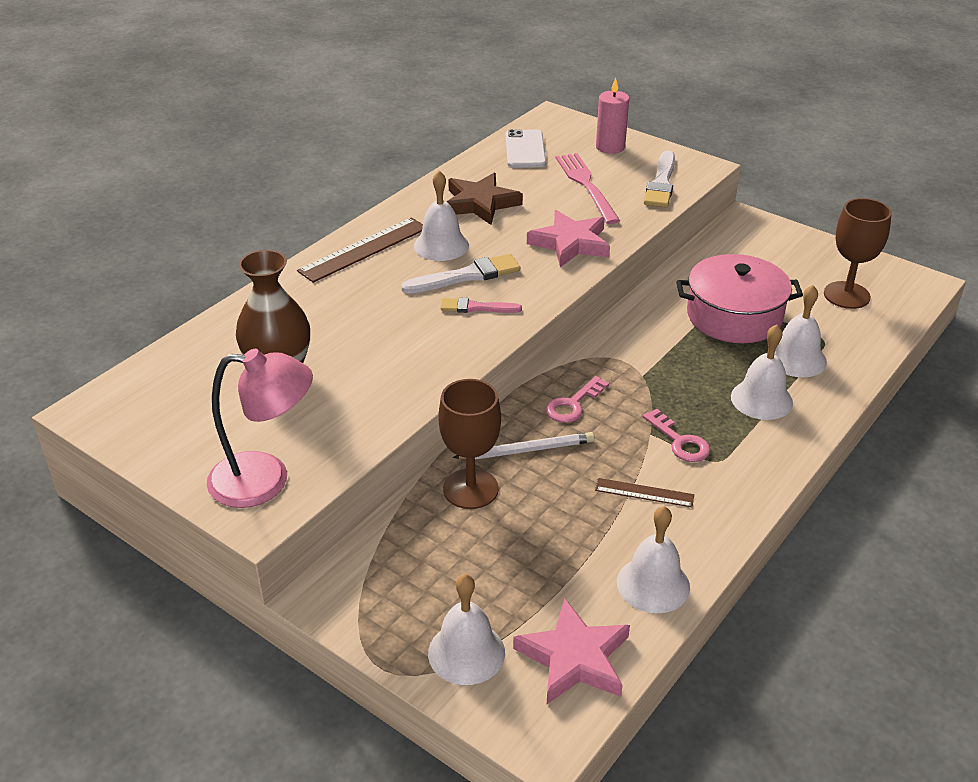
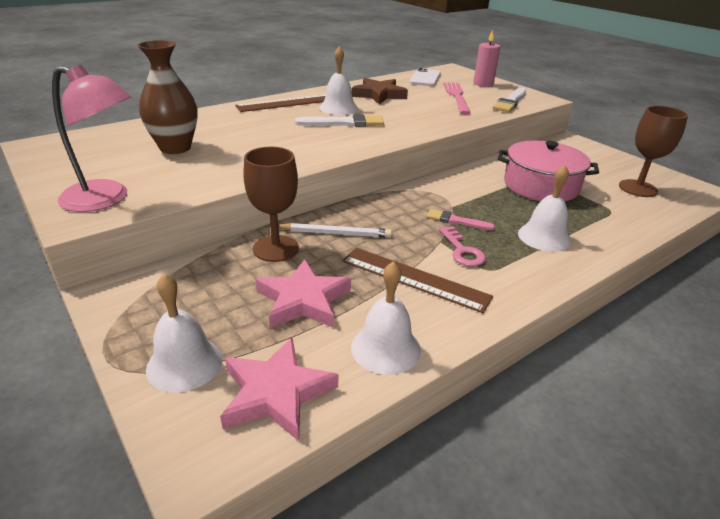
camera: 15 degrees right, 5 degrees down
(476, 308) = (339, 138): pink brush -> pink brush (456, 221)
(570, 243) = (428, 119): pink star -> pink star (303, 300)
(573, 404) = (388, 213): pink key -> none
(644, 493) = (414, 279): brown ruler -> brown ruler, size x1.80
(796, 358) = (583, 217): white bell -> none

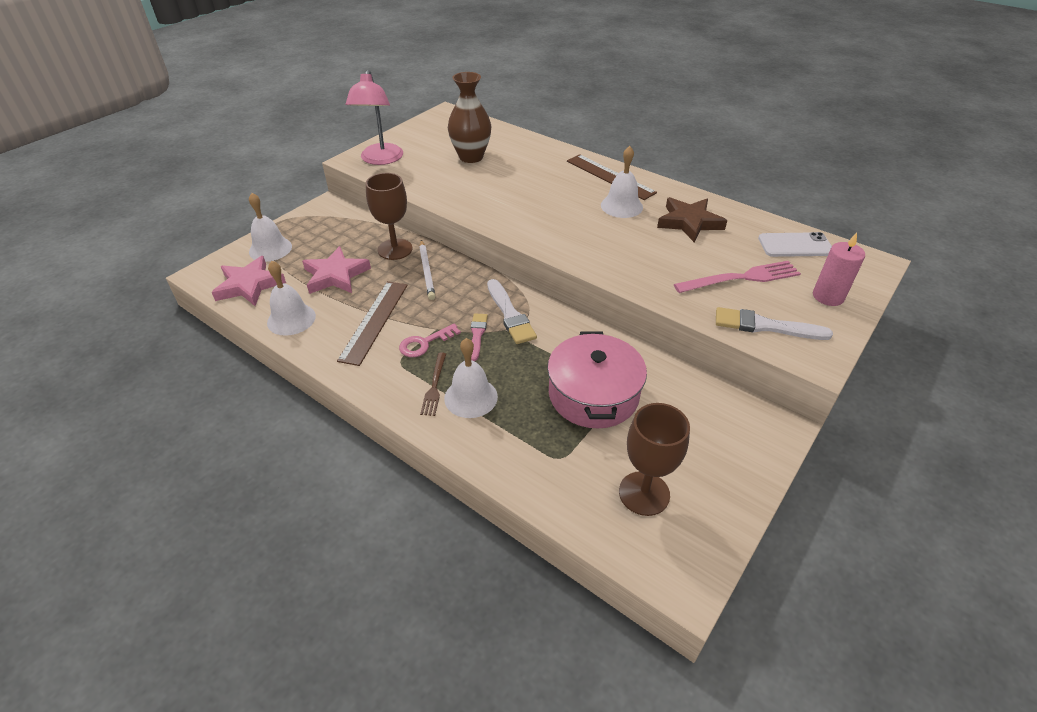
camera: 75 degrees right, 10 degrees up
(344, 123) = (581, 217): white brush -> white brush (510, 314)
(528, 254) = (434, 386): none -> brown fork

